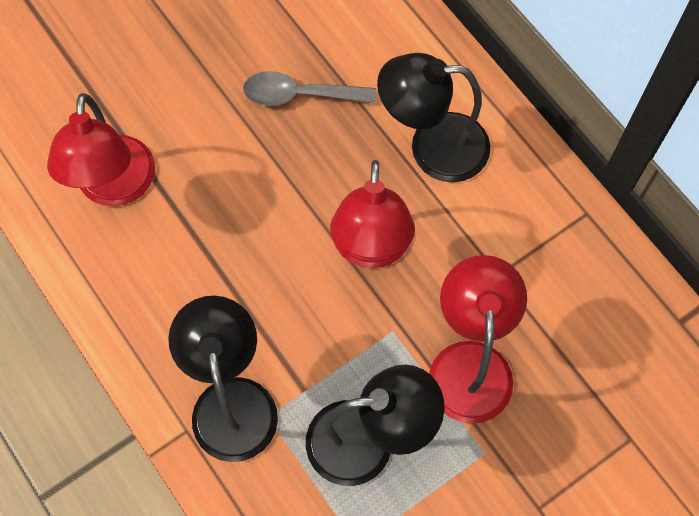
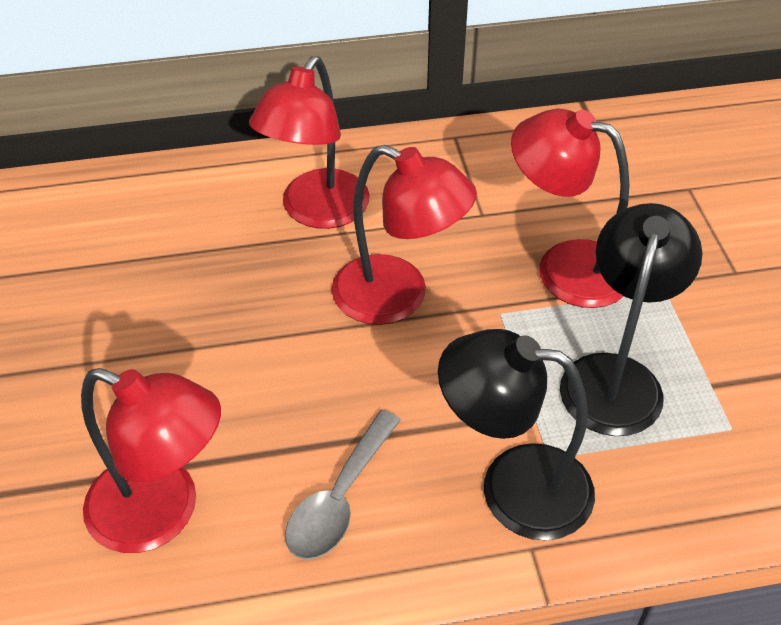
camera: 65 degrees left, 20 degrees down
(299, 95) = (178, 292): grey spoon -> grey spoon (340, 499)
(432, 147) = (317, 212): black lamp -> red lamp

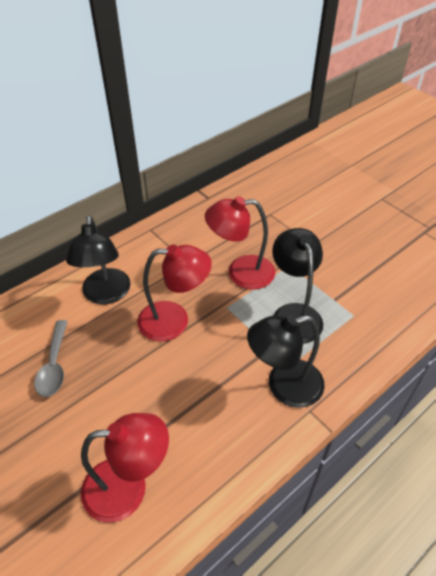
camera: 30 degrees left, 0 degrees up
(317, 212) = (106, 295): red lamp -> black lamp
(340, 499) = (211, 433): grey spoon -> grey spoon (54, 365)

